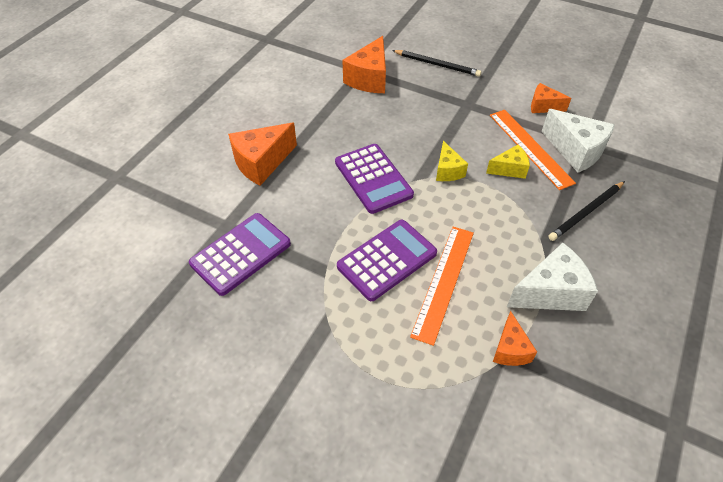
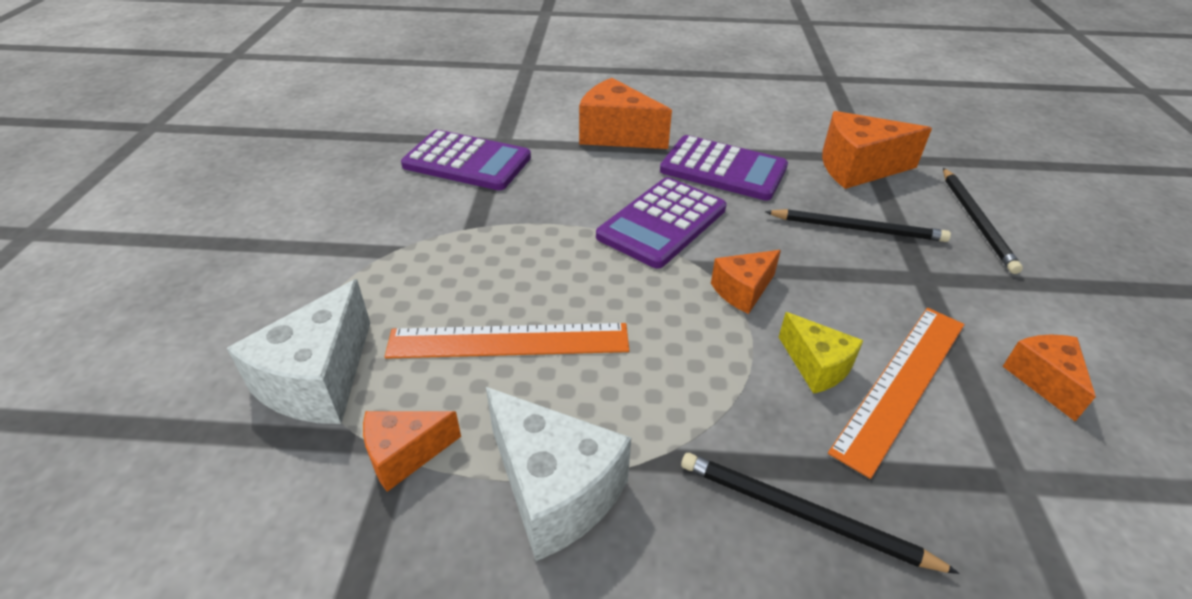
camera: 65 degrees right, 10 degrees down
(387, 260) = (520, 274): purple calculator -> purple calculator (723, 169)
(421, 106) = (858, 229): none -> black pencil
(447, 171) = (743, 291): yellow cheese -> orange cheese
(576, 151) = (969, 462): white cheese -> white cheese (319, 380)

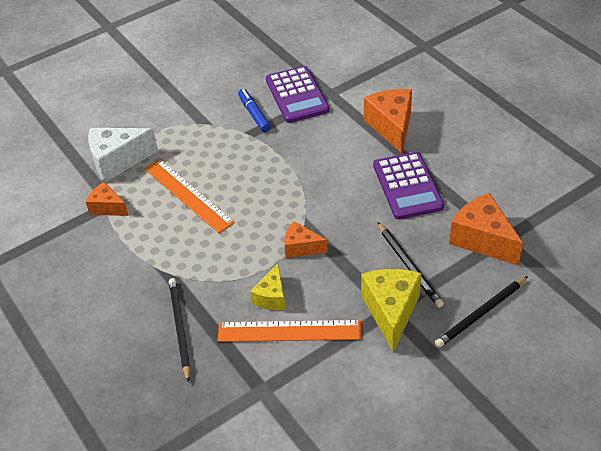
camera: 55 degrees right, 5 degrees up
(445, 205) = (254, 114): none -> blue marker
(554, 490) = (128, 255): white cheese -> none
(662, 223) = (325, 191): purple calculator -> none
(927, 278) = (391, 311): none -> yellow cheese
(1043, 380) = (346, 383): orange cheese -> none

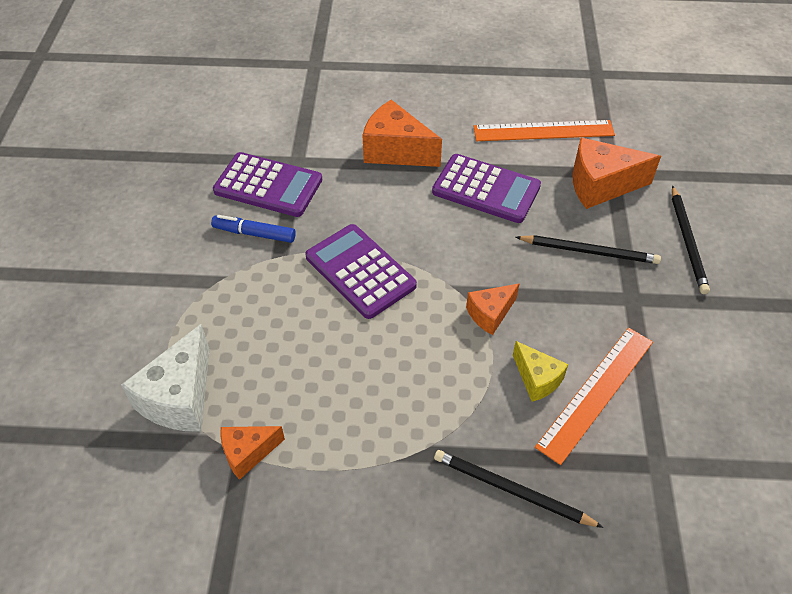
camera: 55 degrees left, 5 degrees up
(188, 195) = (313, 362): orange ruler -> orange ruler (543, 131)
(273, 173) = (360, 271): none -> purple calculator
(391, 311) = (635, 299): yellow cheese -> none

